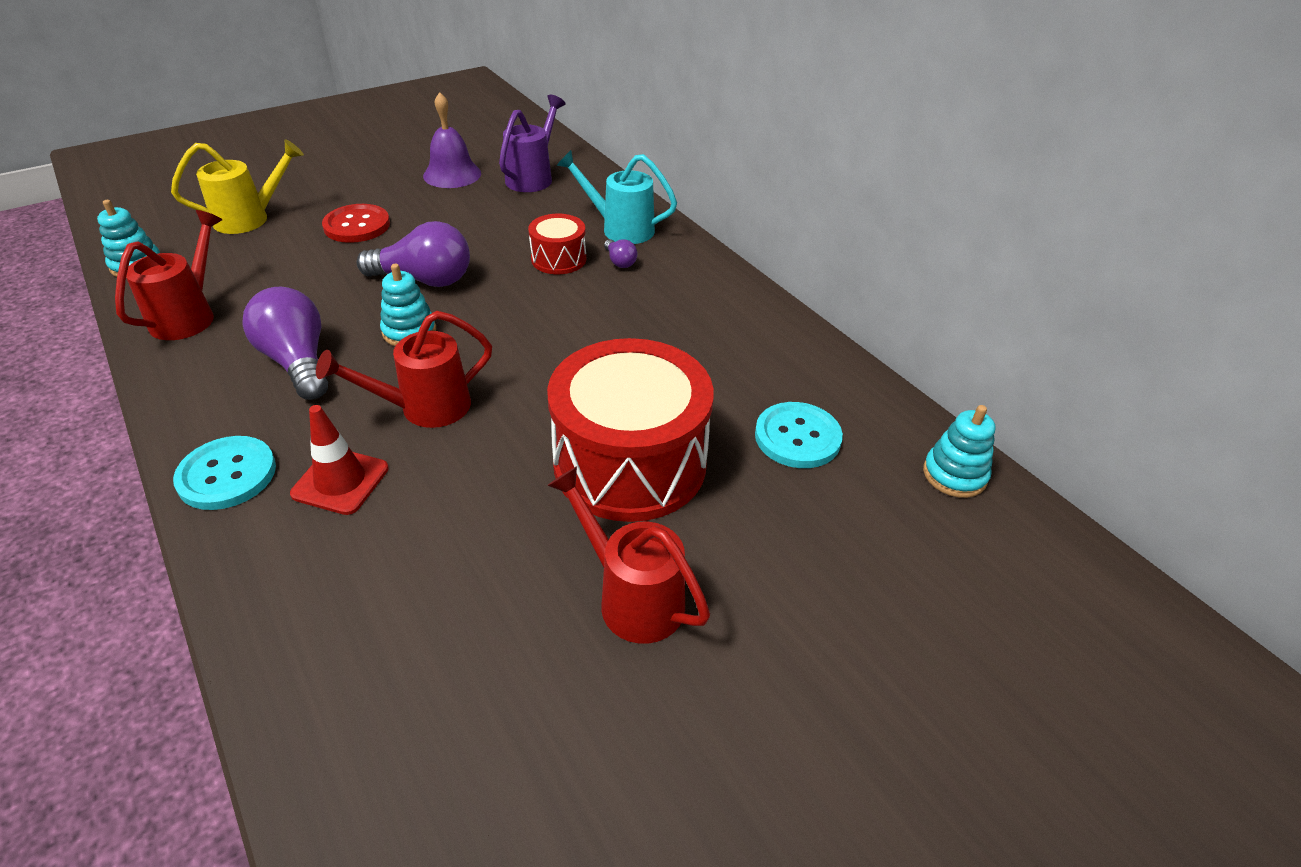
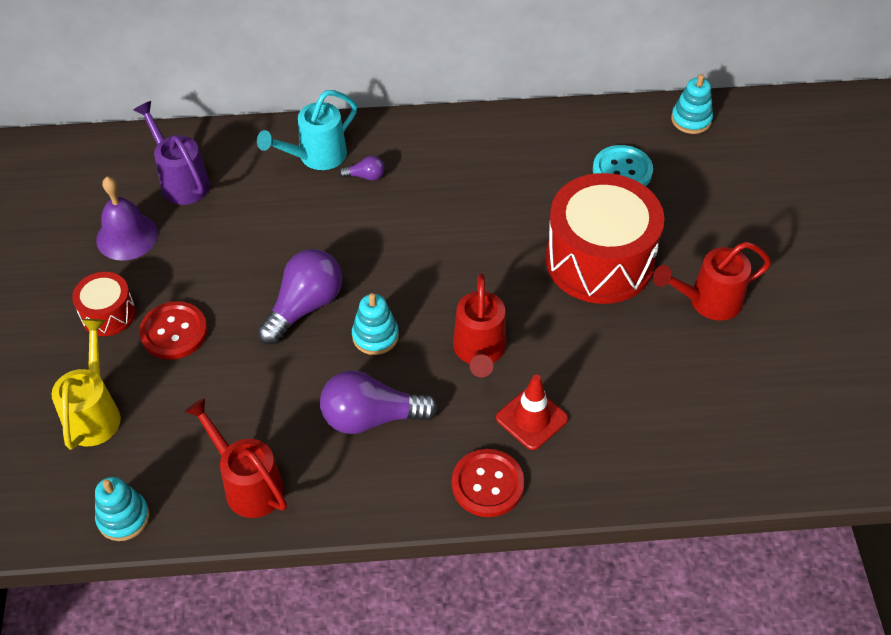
camera: 60 degrees left, 10 degrees up
(227, 475) = (487, 484): turquoise button -> red button
(558, 259) = (334, 211): red drum -> red drum (108, 314)

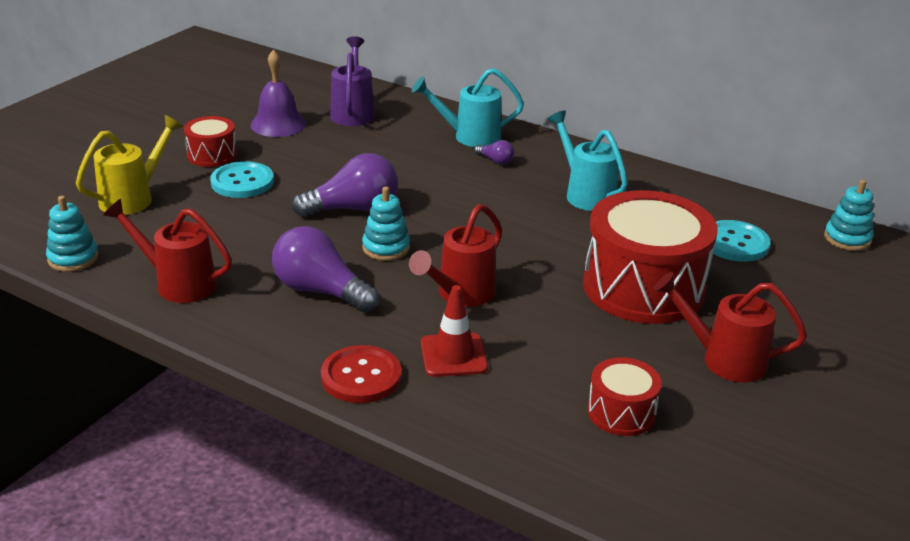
camera: 35 degrees right, 20 degrees down
(174, 332) = (242, 182): red button -> turquoise button
(248, 485) = (178, 283): red watering can -> red watering can turned 60 degrees counterclockwise
(472, 177) = (586, 194): none -> turquoise watering can
(685, 397) = (621, 412): none -> red drum

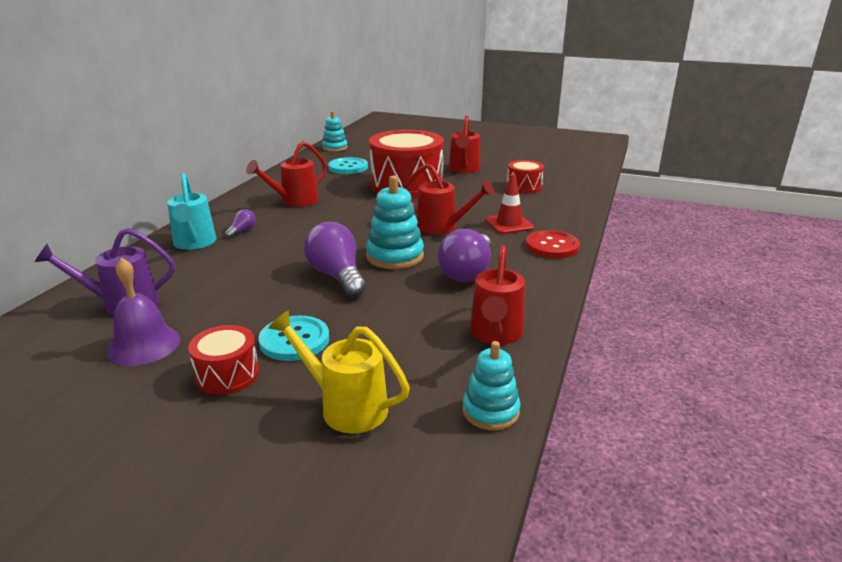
camera: 100 degrees left, 5 degrees down
(386, 248) = (395, 256): turquoise stacking toy -> turquoise stacking toy, size x1.50
(586, 194) = (295, 201): turquoise watering can -> red watering can

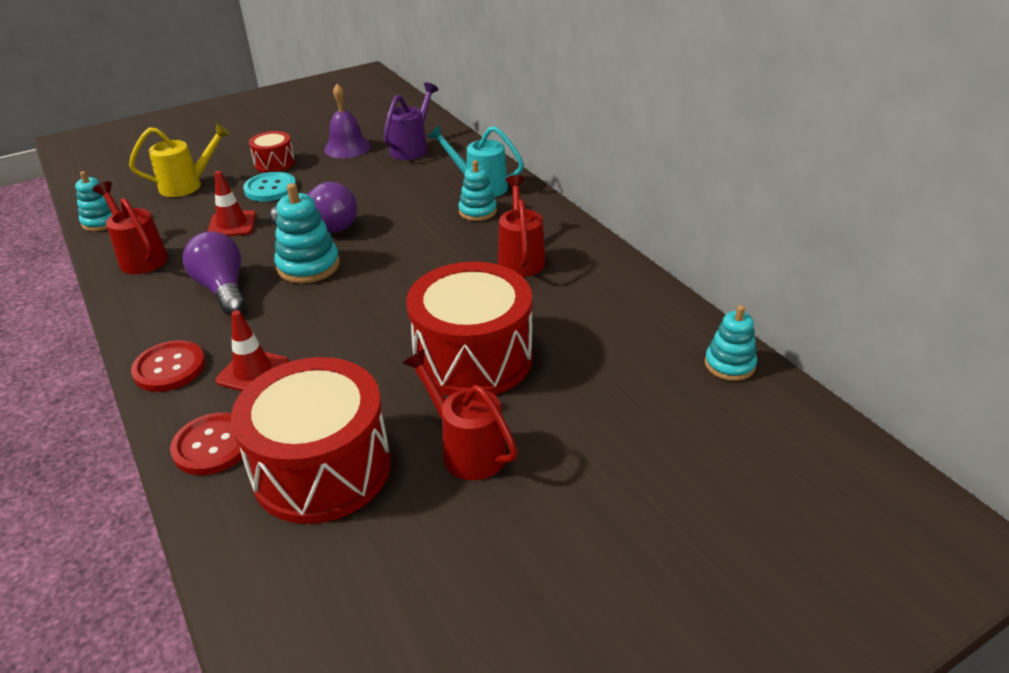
camera: 130 degrees right, 10 degrees up
(242, 231) = (477, 211): purple light bulb -> turquoise stacking toy
(348, 167) = (607, 338): turquoise button -> none
(386, 320) = (232, 225): none -> red traffic cone
(442, 227) = (318, 320): red watering can -> none
(524, 187) = (322, 468): red drum -> red drum, size x2.08
(561, 210) = (212, 445): none -> red button

